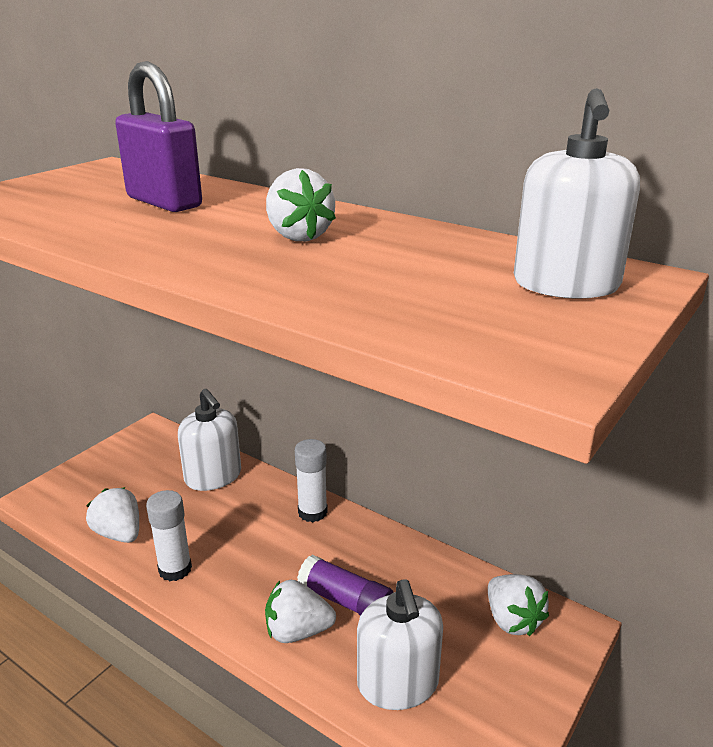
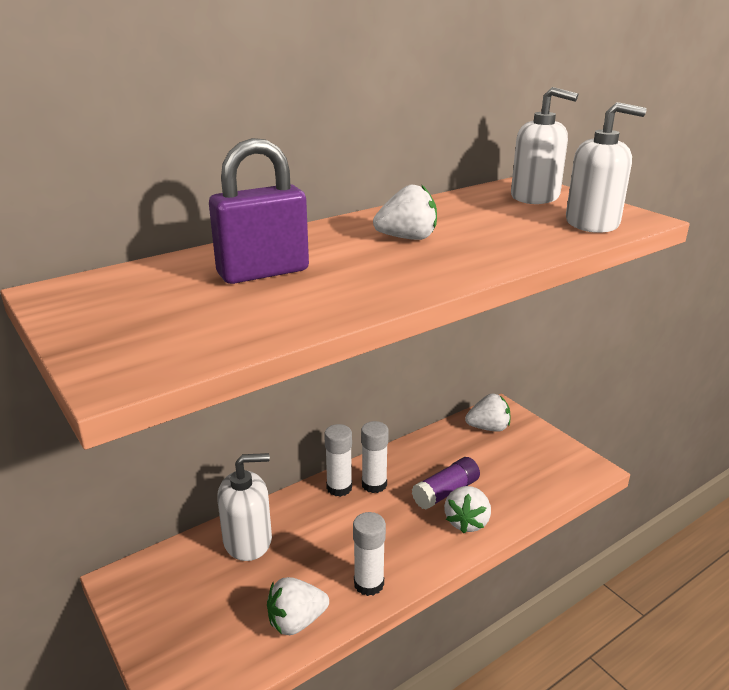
camera: 70 degrees left, 0 degrees up
(330, 536) = (374, 484): none -> white glue stick
(398, 683) = (524, 486): white soap dispenser -> white soap dispenser (592, 223)

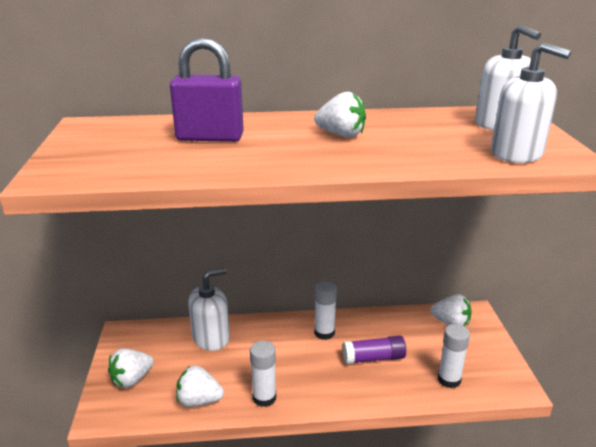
camera: 30 degrees right, 0 degrees up
(248, 540) = (211, 337): white soap dispenser -> white soap dispenser turned 45 degrees counterclockwise
(339, 488) = (298, 326): white glue stick -> white glue stick (449, 379)
(467, 522) = (371, 385): white strawberry -> white strawberry (132, 379)

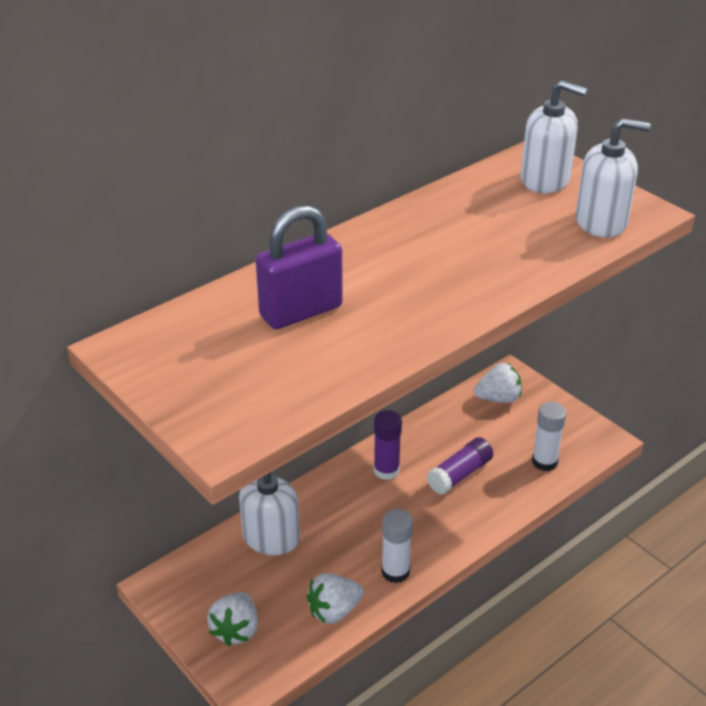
camera: 35 degrees left, 10 degrees up
(324, 333) = (386, 470): white glue stick -> purple glue stick
(341, 135) = (425, 254): white strawberry -> none

